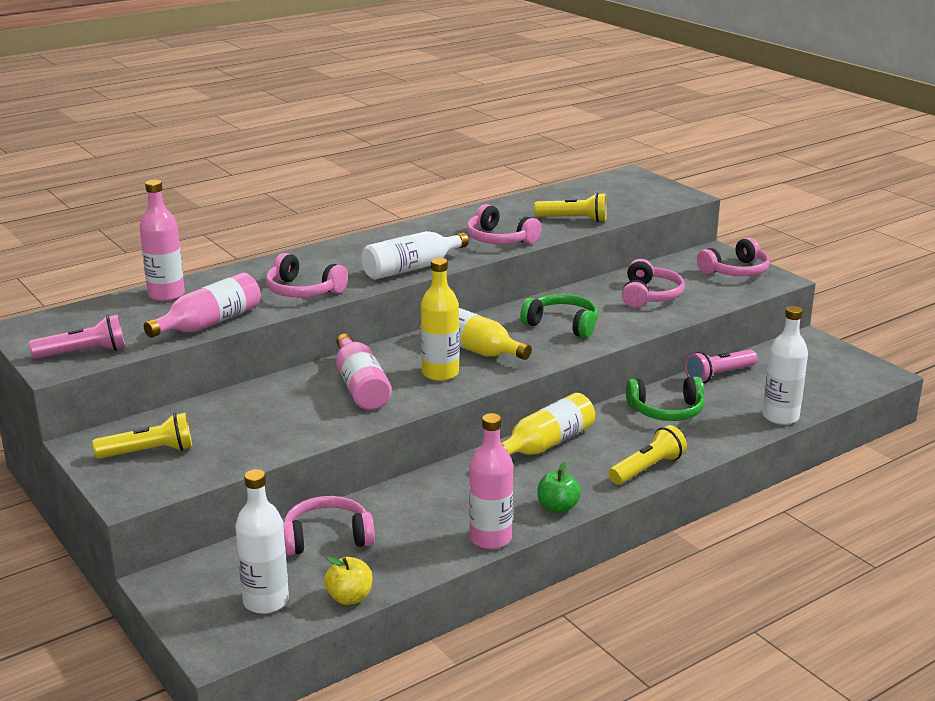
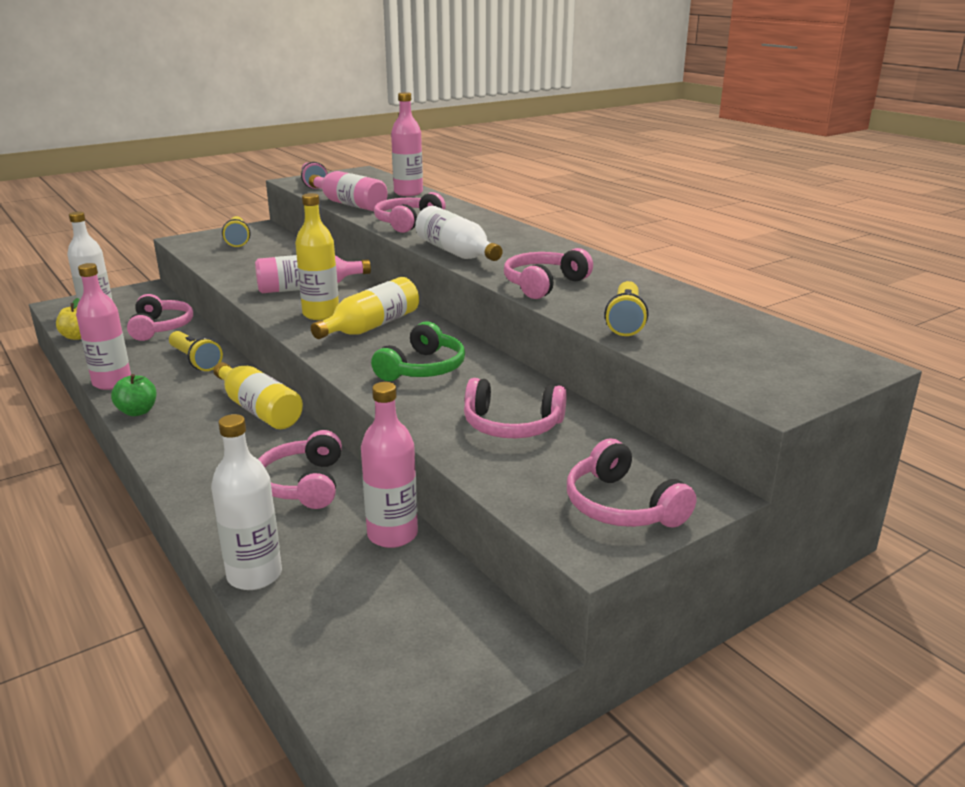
camera: 90 degrees right, 0 degrees up
(647, 469) = (178, 462): yellow flashlight -> yellow flashlight (195, 360)
(666, 411) = (303, 484): green headphones -> pink headphones
(719, 375) = (392, 534): pink flashlight -> pink bottle

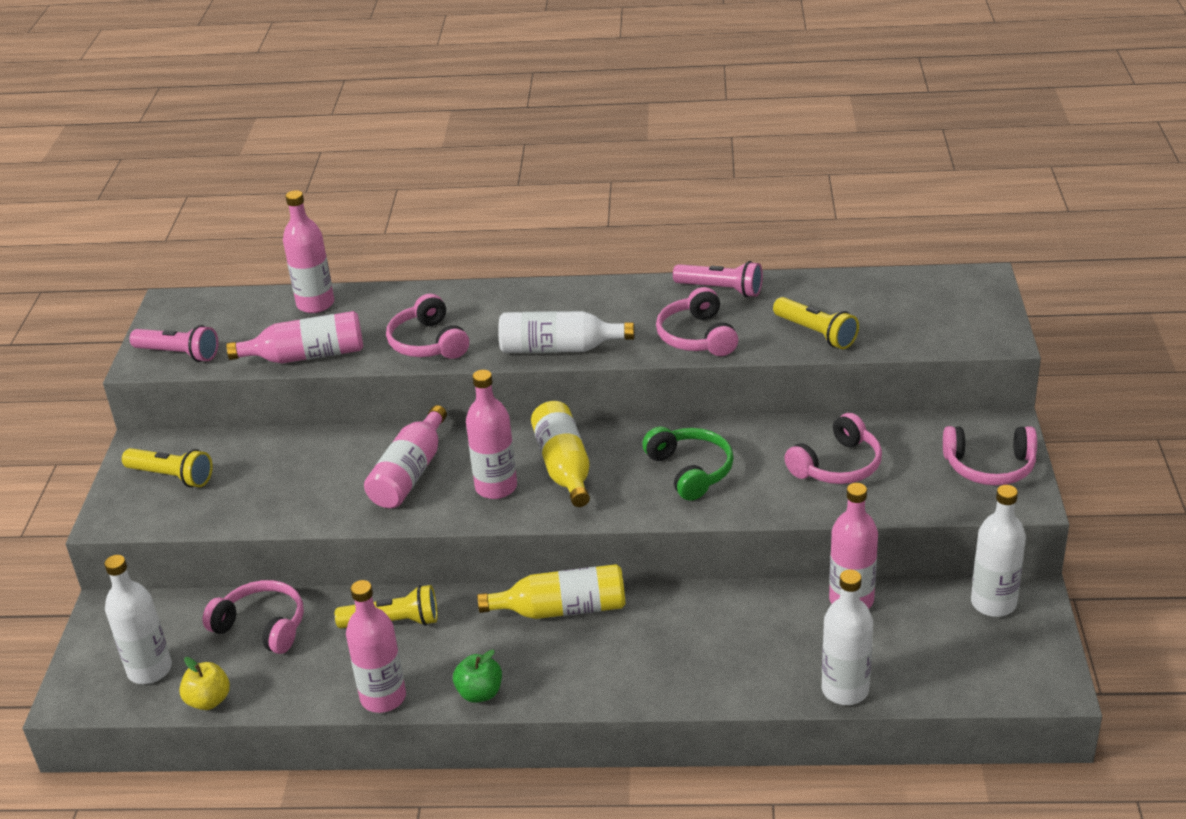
camera: 50 degrees left, 10 degrees up
(303, 484) = (731, 623): pink headphones -> none
(321, 314) = (496, 487): yellow bottle -> pink bottle
(475, 628) = (993, 603): none -> white bottle
(623, 275) = (720, 289): none -> pink flashlight

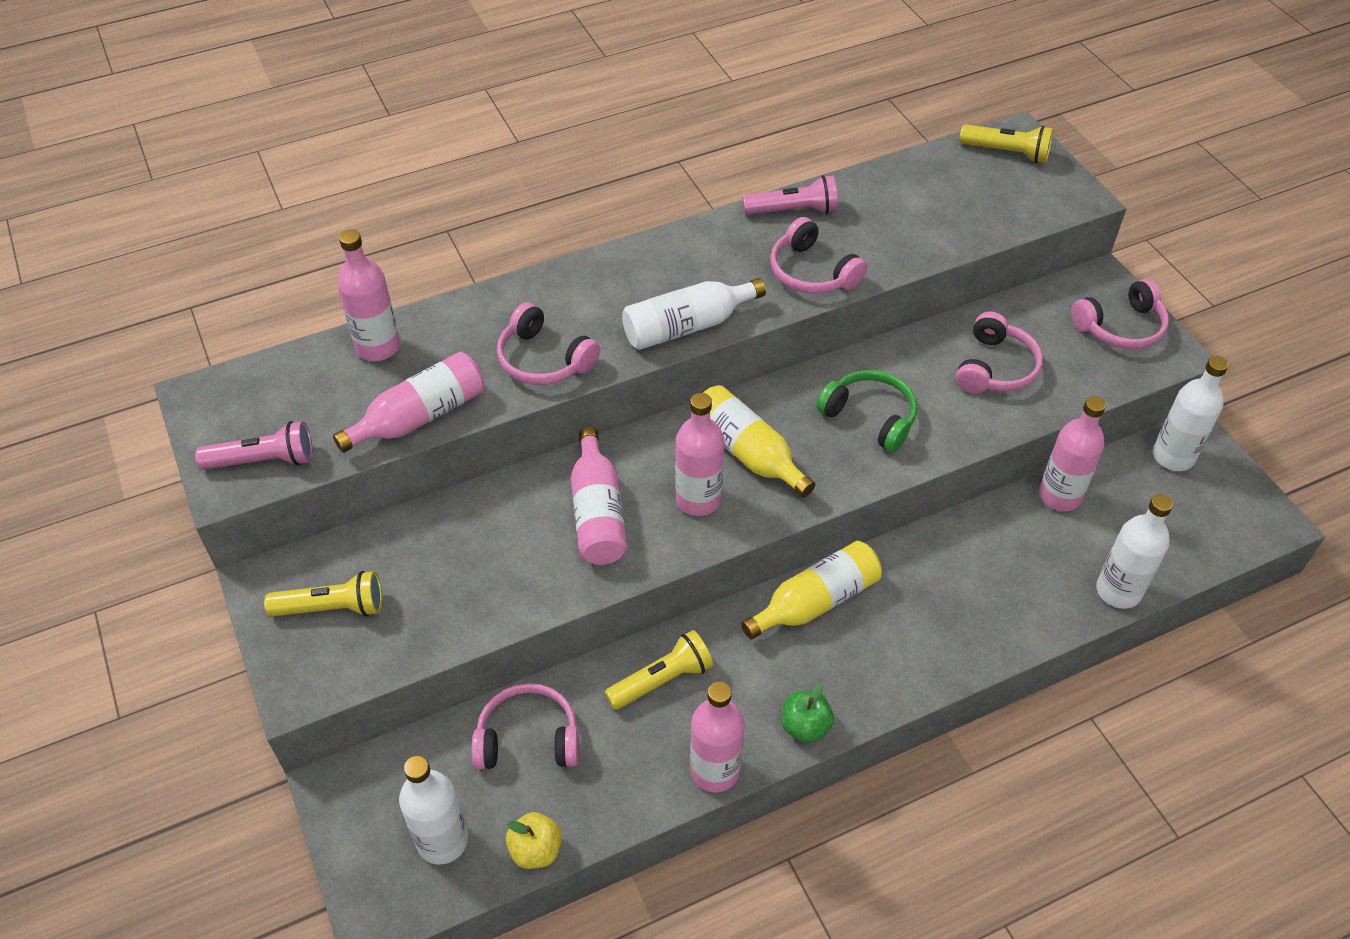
camera: 30 degrees left, 15 degrees up
(816, 333) = (918, 236): yellow flashlight -> yellow flashlight (1006, 152)

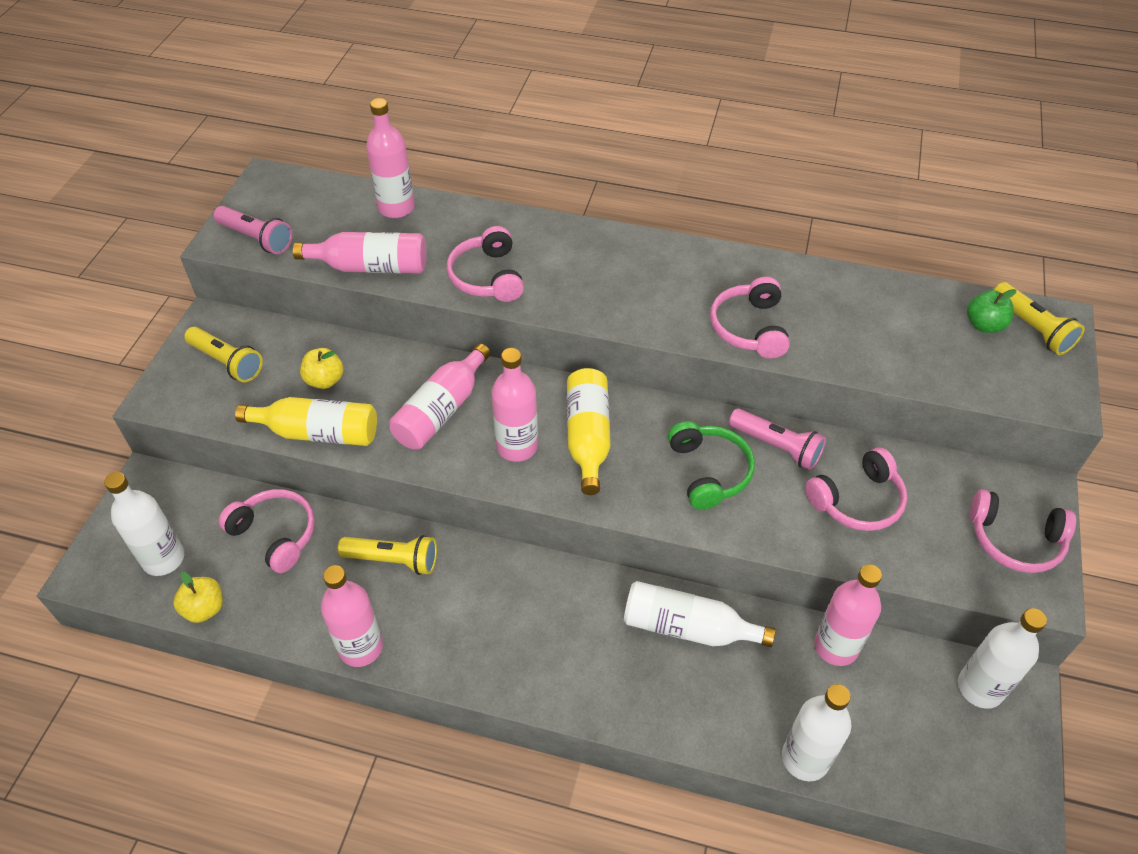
camera: 40 degrees right, 0 degrees up
(455, 559) = (325, 380): none -> yellow apple
(687, 326) = (610, 312): white bottle -> white bottle (687, 627)
(793, 211) = (786, 275): pink flashlight -> pink flashlight (776, 446)
(805, 726) = (451, 666): green apple -> green apple (984, 325)
(815, 602) = (553, 585): yellow bottle -> yellow bottle (318, 432)

